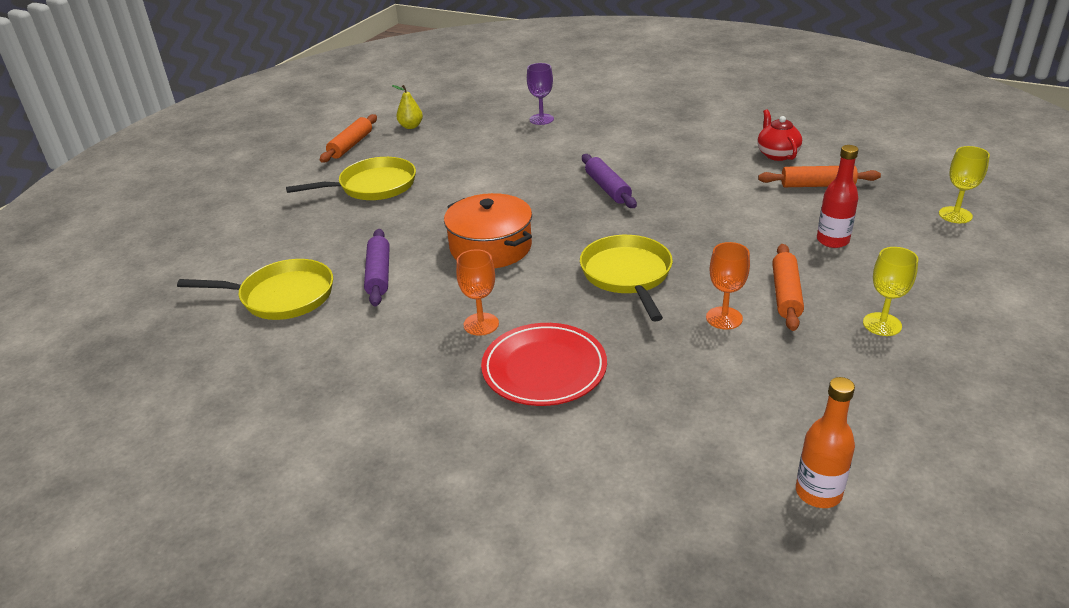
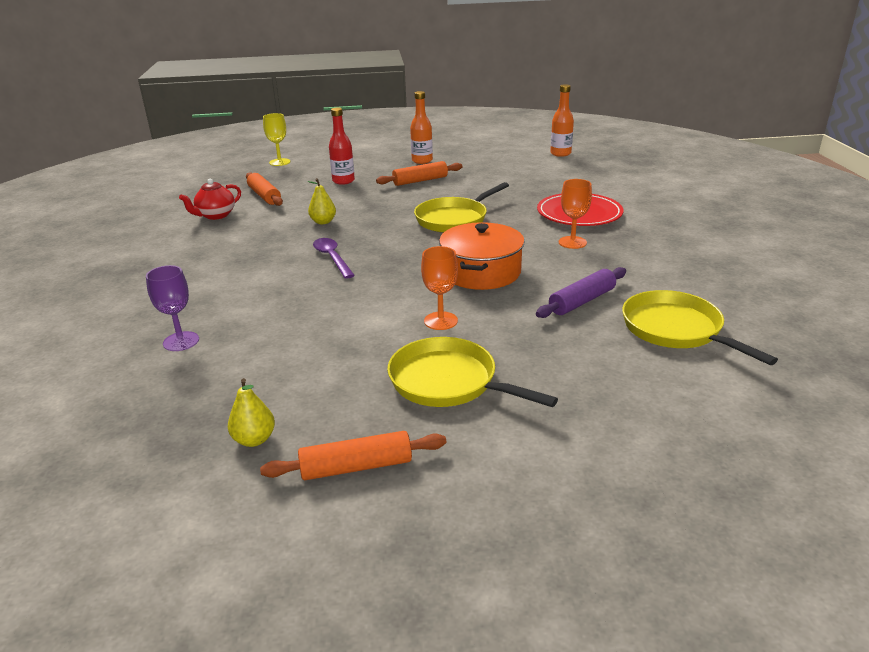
camera: 125 degrees left, 5 degrees down
(607, 188) = (332, 258): purple rolling pin -> purple spoon
(702, 201) = (323, 222): none -> yellow pear
(724, 318) = (464, 188): orange goblet -> orange goblet (440, 321)
(882, 324) = (422, 161): yellow goblet -> orange bottle

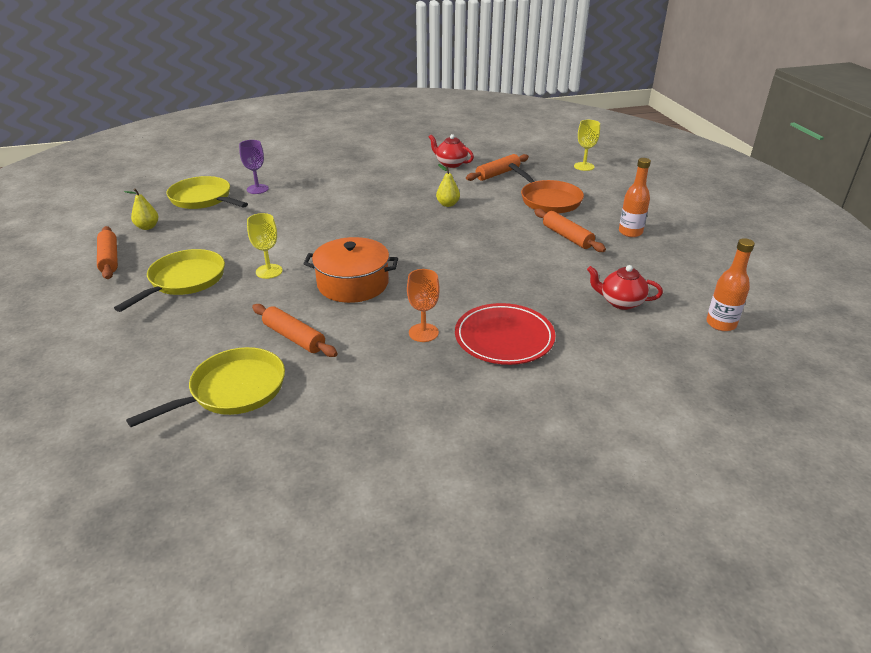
camera: 80 degrees right, 5 degrees up
(332, 258) = (377, 217): purple spoon -> none
(343, 181) = (548, 200): red bottle -> orange pan
(440, 321) = (269, 271): orange goblet -> yellow goblet
(454, 219) = (469, 263): yellow pan -> yellow pan (203, 199)
(530, 175) = (620, 302): none -> red teapot
(582, 301) = (294, 337): purple rolling pin -> orange rolling pin

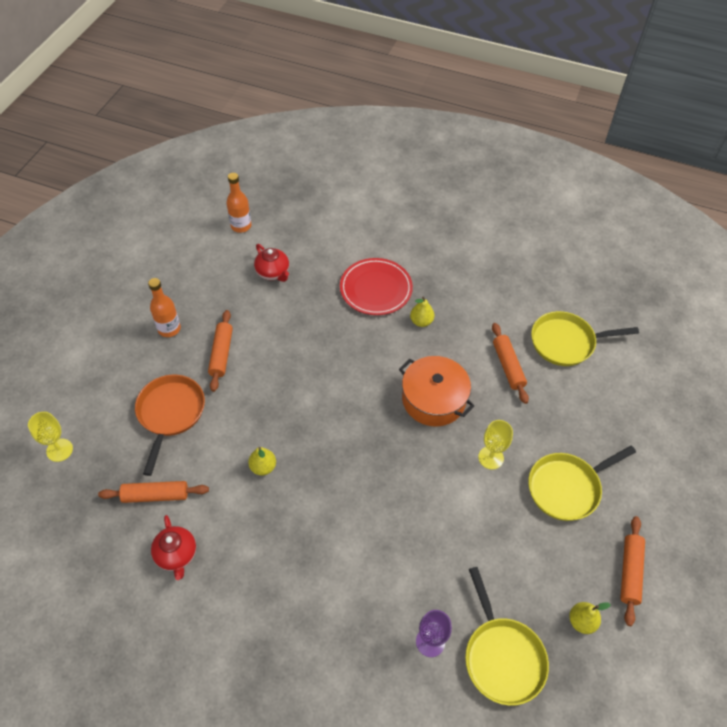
camera: 145 degrees left, 20 degrees up
(423, 333) = (421, 321): orange goblet -> yellow pear

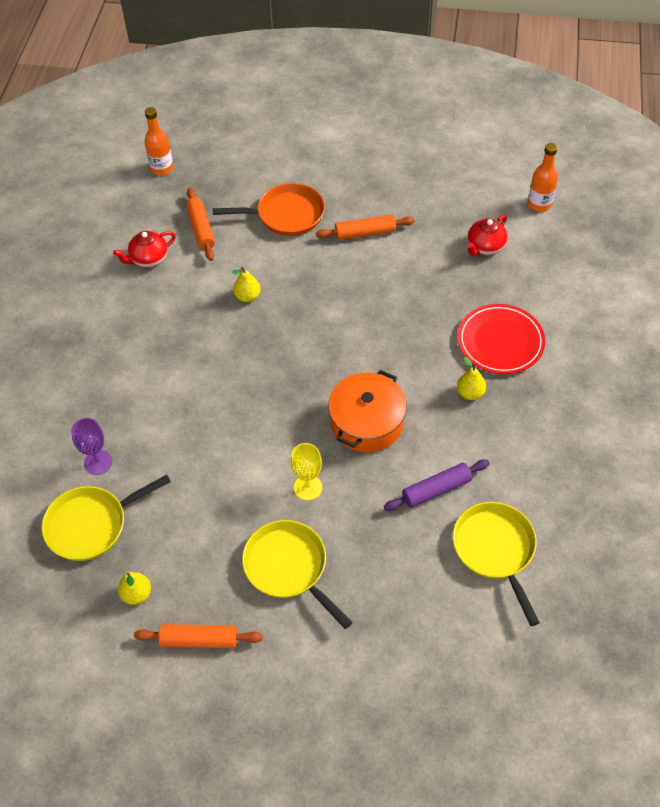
camera: 80 degrees right, 0 degrees up
(59, 450) = (229, 154): yellow goblet -> none
(169, 329) = (381, 186): orange bottle -> orange bottle (162, 168)
(508, 366) = (436, 489): orange rolling pin -> purple rolling pin

